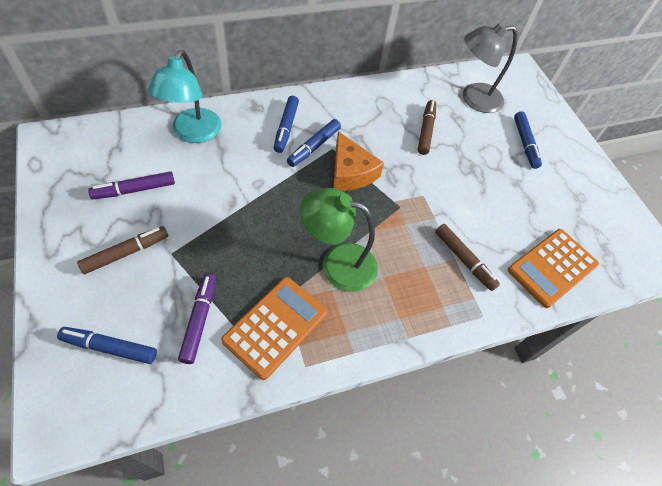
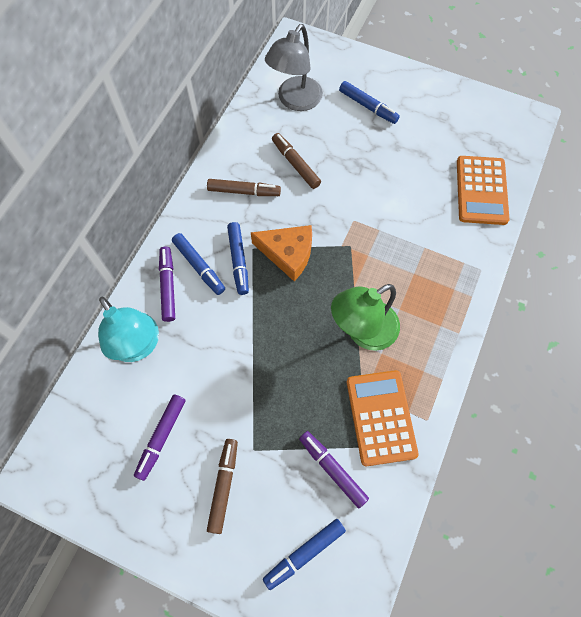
camera: 40 degrees left, 10 degrees up
(253, 121) = (168, 286): none -> purple marker
(464, 260) = (430, 242): brown marker -> brown marker (244, 191)

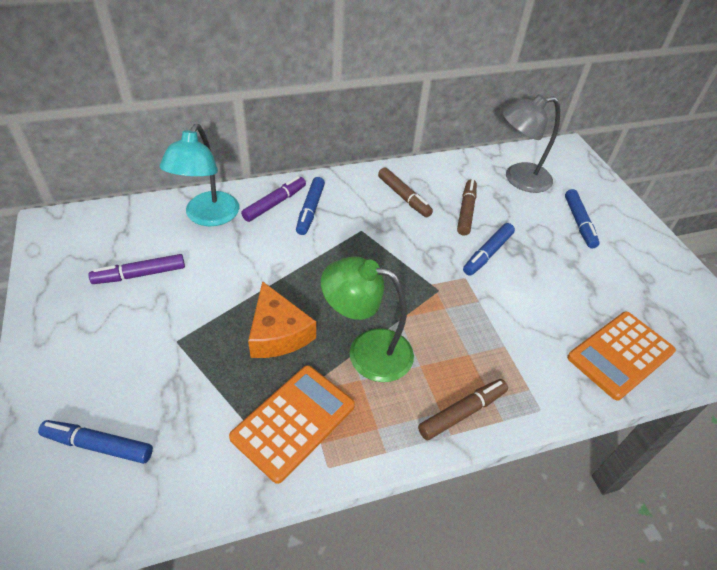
camera: 45 degrees right, 20 degrees down
(223, 486) = (125, 341): brown marker -> brown marker (462, 412)
(238, 261) = (341, 229): blue marker -> blue marker (487, 254)
(288, 254) = (382, 254): orange cheese -> orange cheese (278, 333)
(332, 469) = (204, 414): purple marker -> none

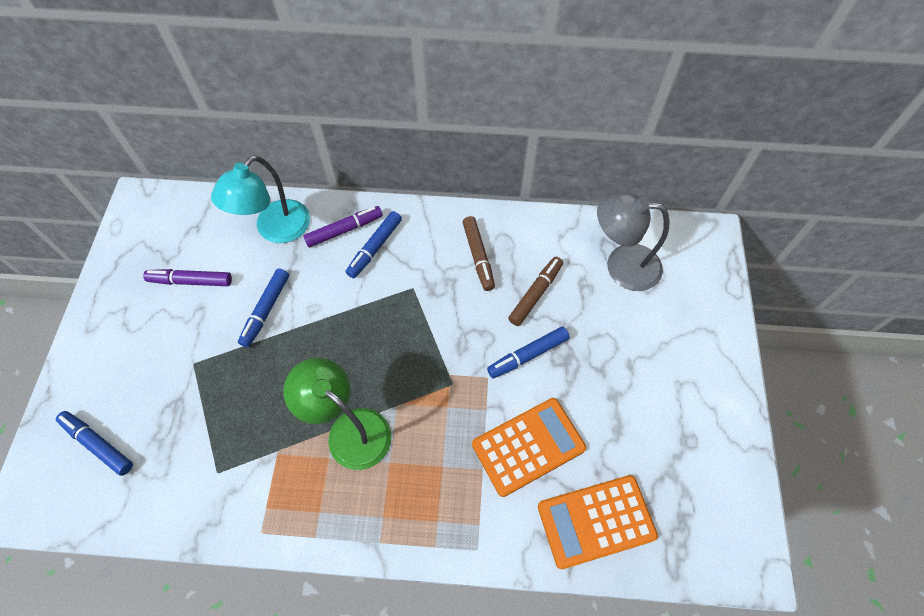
camera: 25 degrees right, 15 degrees up
(278, 333) = (280, 383): orange cheese -> none
(293, 422) = (253, 479): orange calculator -> orange calculator (528, 446)
(462, 412) = (402, 525): brown marker -> none
(579, 223) = (656, 345): blue marker -> blue marker (266, 310)

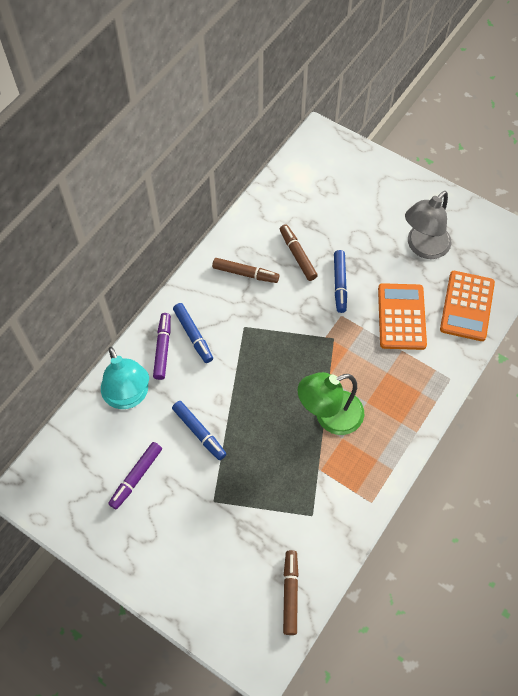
camera: 60 degrees left, 0 degrees up
(98, 444) = (241, 593): blue marker -> none
(114, 495) = (290, 593): none -> brown marker
(621, 265) = (308, 195): grey lamp -> grey lamp (423, 247)

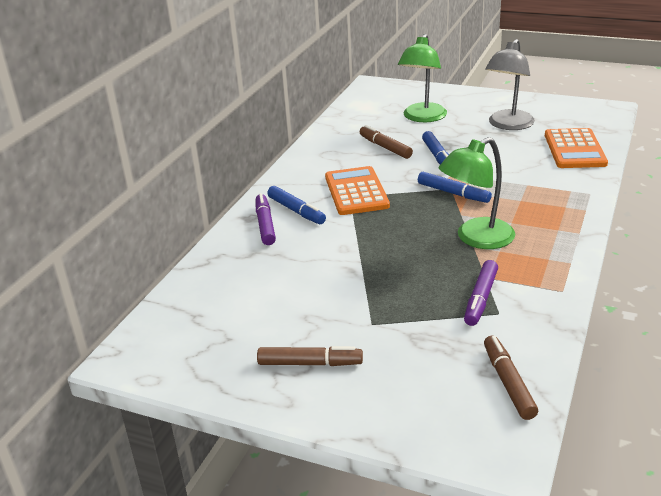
camera: 10 degrees left, 30 degrees down
(128, 397) = (237, 263): turquoise lamp -> none
(136, 477) = (267, 322): purple marker -> purple marker (481, 299)
(199, 432) = (331, 275): blue marker -> blue marker (453, 193)
(245, 273) = (336, 165): brown marker -> brown marker (310, 363)
(348, 212) = (422, 117): none -> green lamp
(401, 317) = (513, 165): orange calculator -> orange calculator (356, 192)

